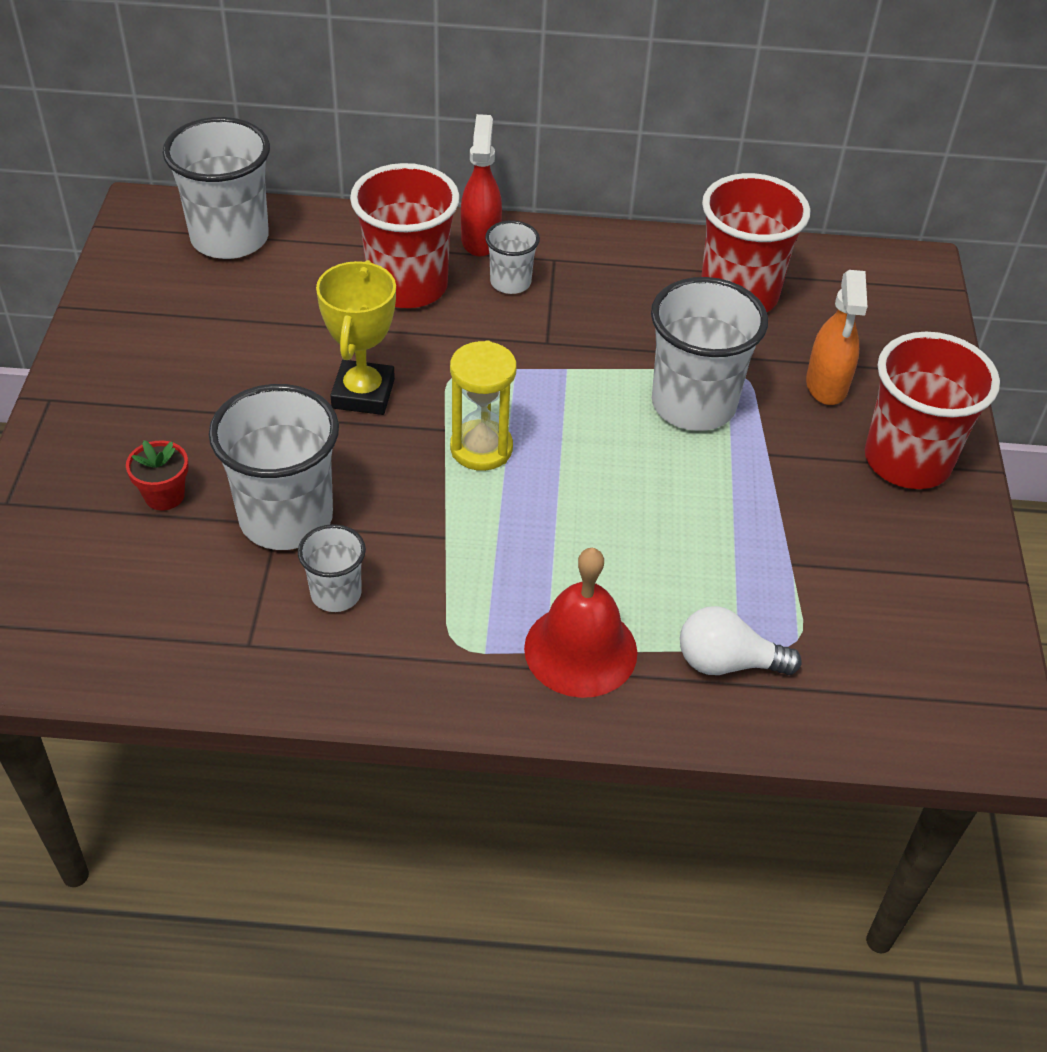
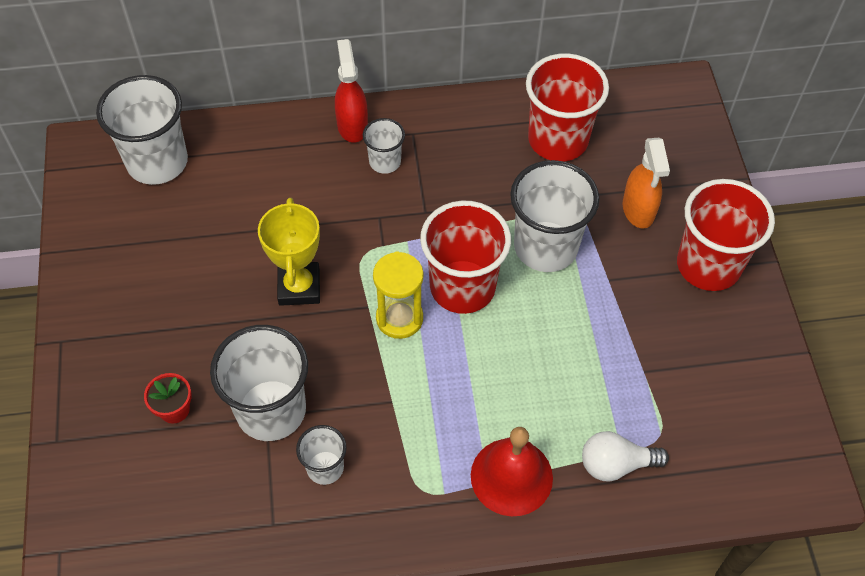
camera: 10 degrees left, 10 degrees up
(407, 286) = (307, 181): red cup -> red cup (462, 287)

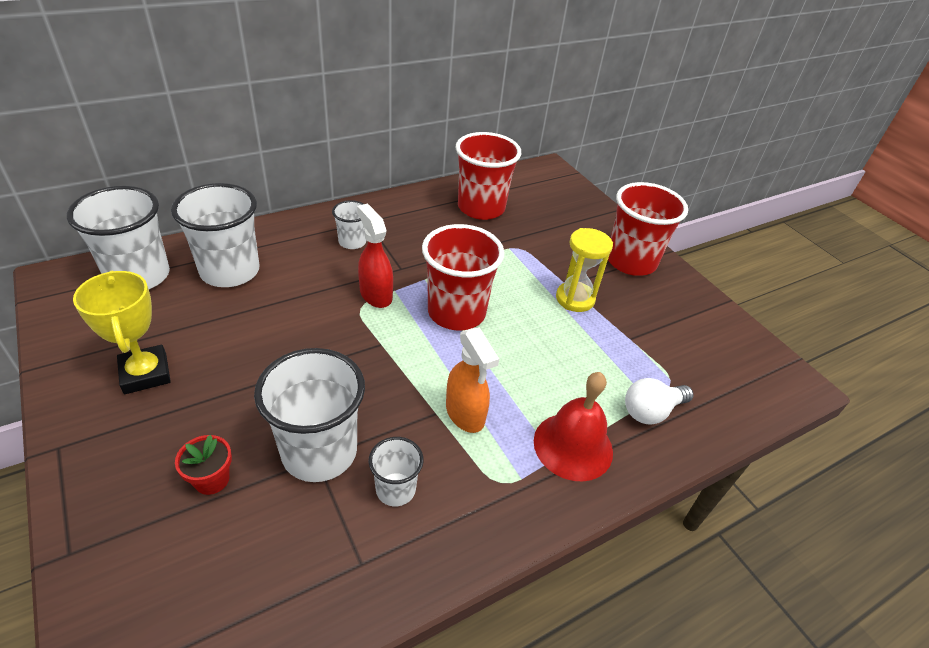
camera: 25 degrees left, 15 degrees down
(299, 287) = (310, 343): yellow trophy -> yellow trophy (145, 373)
(352, 125) = (314, 224): red spray bottle -> red spray bottle (375, 295)
(399, 318) = (413, 346): yellow hourglass -> yellow hourglass (575, 299)
(545, 247) = (508, 273): white cup -> white cup (230, 271)
(638, 210) = (562, 238): orange spray bottle -> orange spray bottle (465, 414)

